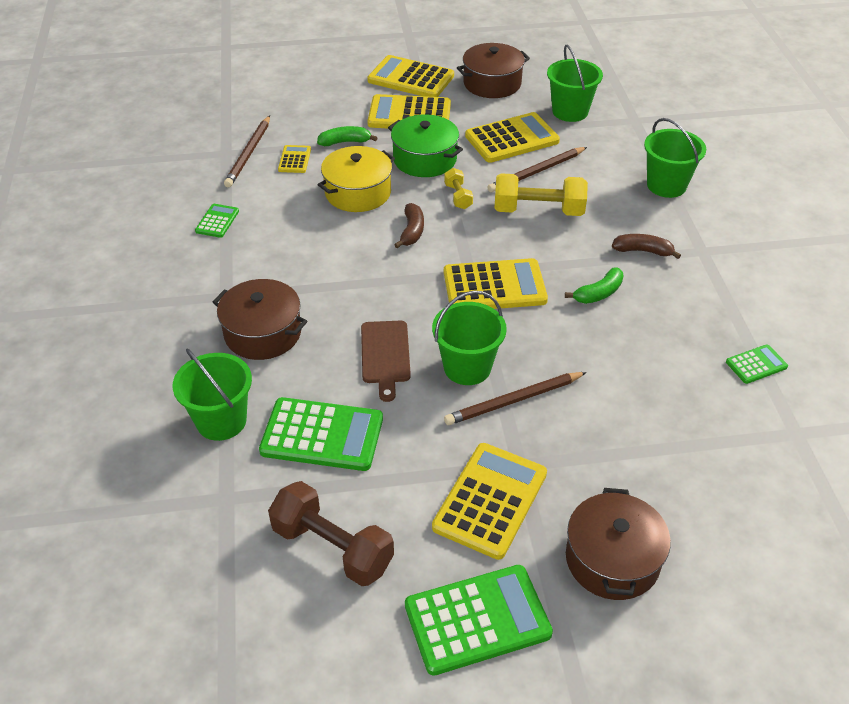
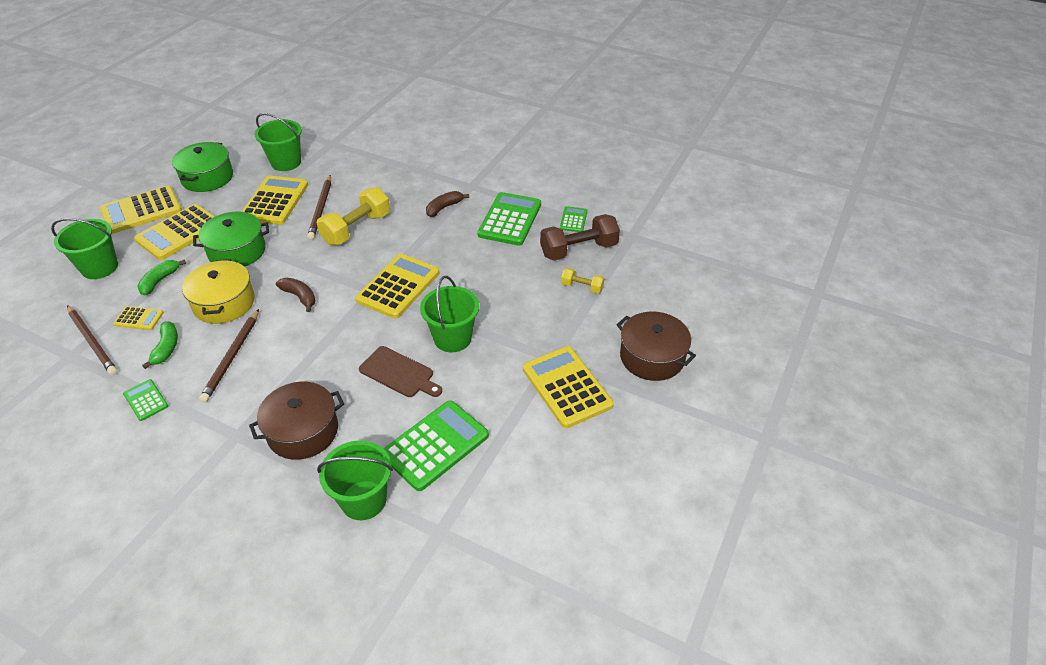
camera: 55 degrees left, 0 degrees up
(294, 160) = (139, 318): yellow calculator -> yellow calculator turned 150 degrees clockwise
(332, 547) = (535, 489): brown dumbbell -> brown dumbbell (578, 250)
(458, 196) = (296, 256): yellow dumbbell -> yellow dumbbell (582, 287)
(477, 620) = (646, 442): green calculator -> green calculator (510, 219)
(492, 83) = (207, 177): brown pot -> green pot
(514, 401) = (501, 332): brown pencil -> brown pencil (232, 357)
(598, 293) = (456, 245): green banana -> green banana (166, 348)
(666, 185) = (403, 166): green bucket -> green bucket (100, 267)

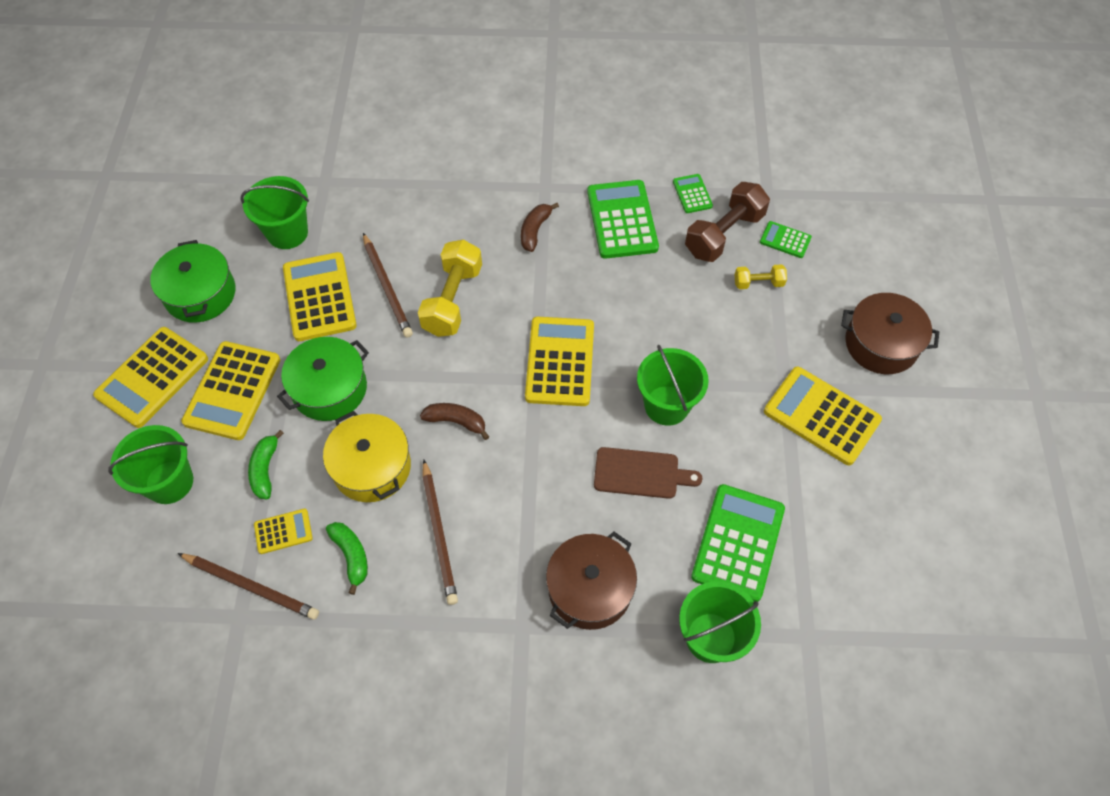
camera: 25 degrees left, 15 degrees up
(146, 400) = (383, 632): green calculator -> green calculator (785, 240)

